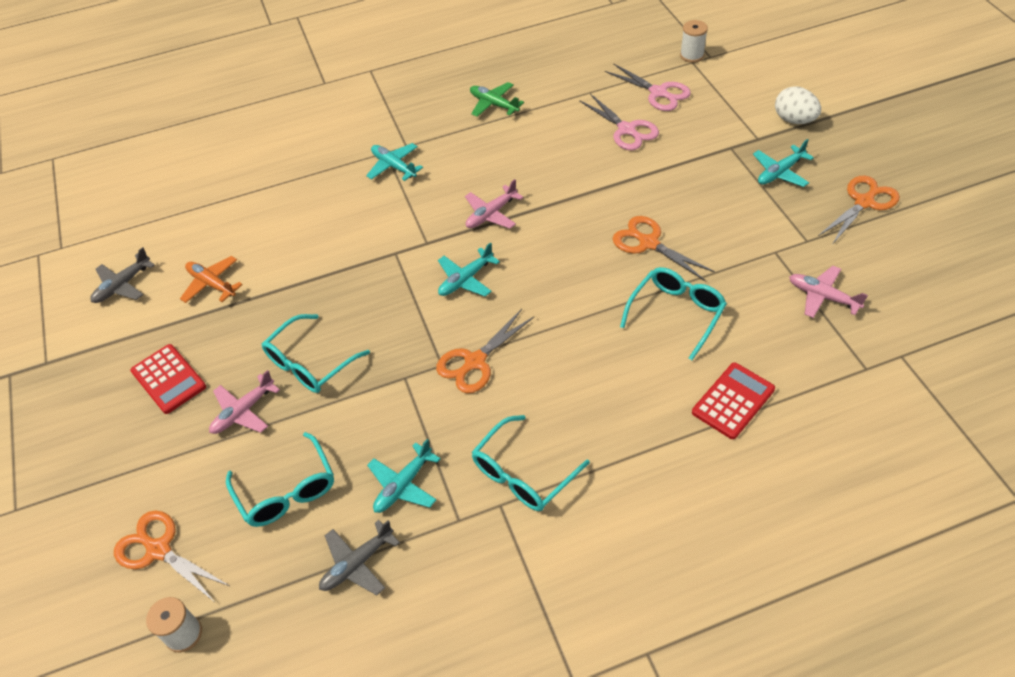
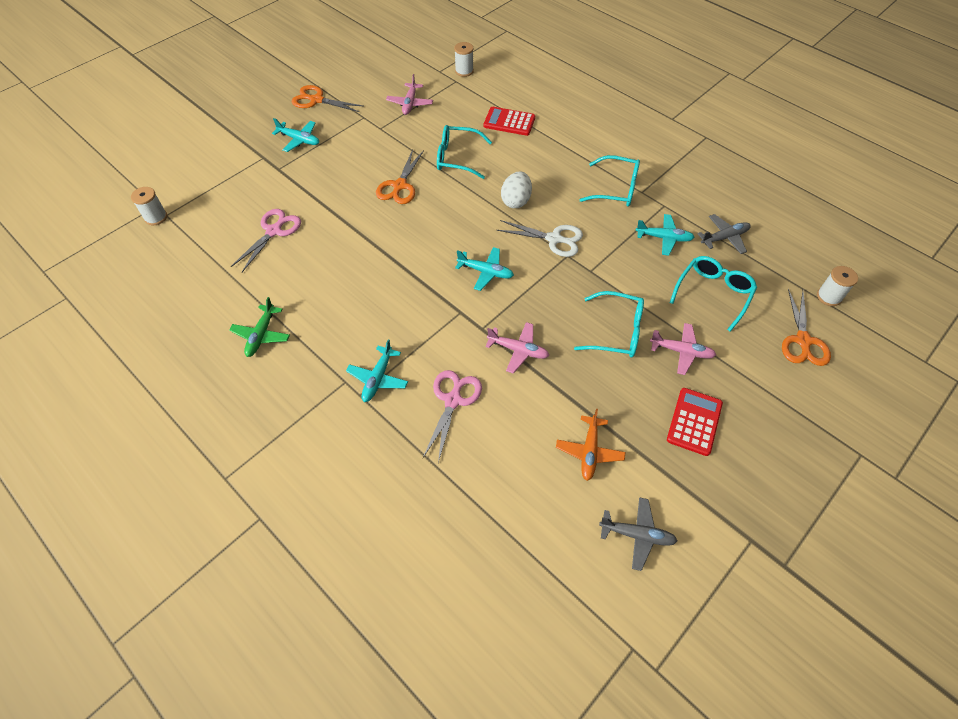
camera: 120 degrees left, 5 degrees up
(357, 564) = (724, 238): grey plane -> grey plane turned 45 degrees counterclockwise
(475, 361) = (554, 239): orange scissors -> white scissors
(491, 214) = (409, 282): pink plane -> pink plane (518, 350)
(658, 92) = (216, 225): pink scissors -> pink scissors (453, 400)
(794, 120) = (235, 144): white egg -> white egg (516, 201)
(892, 388) = (464, 71): none -> white spool

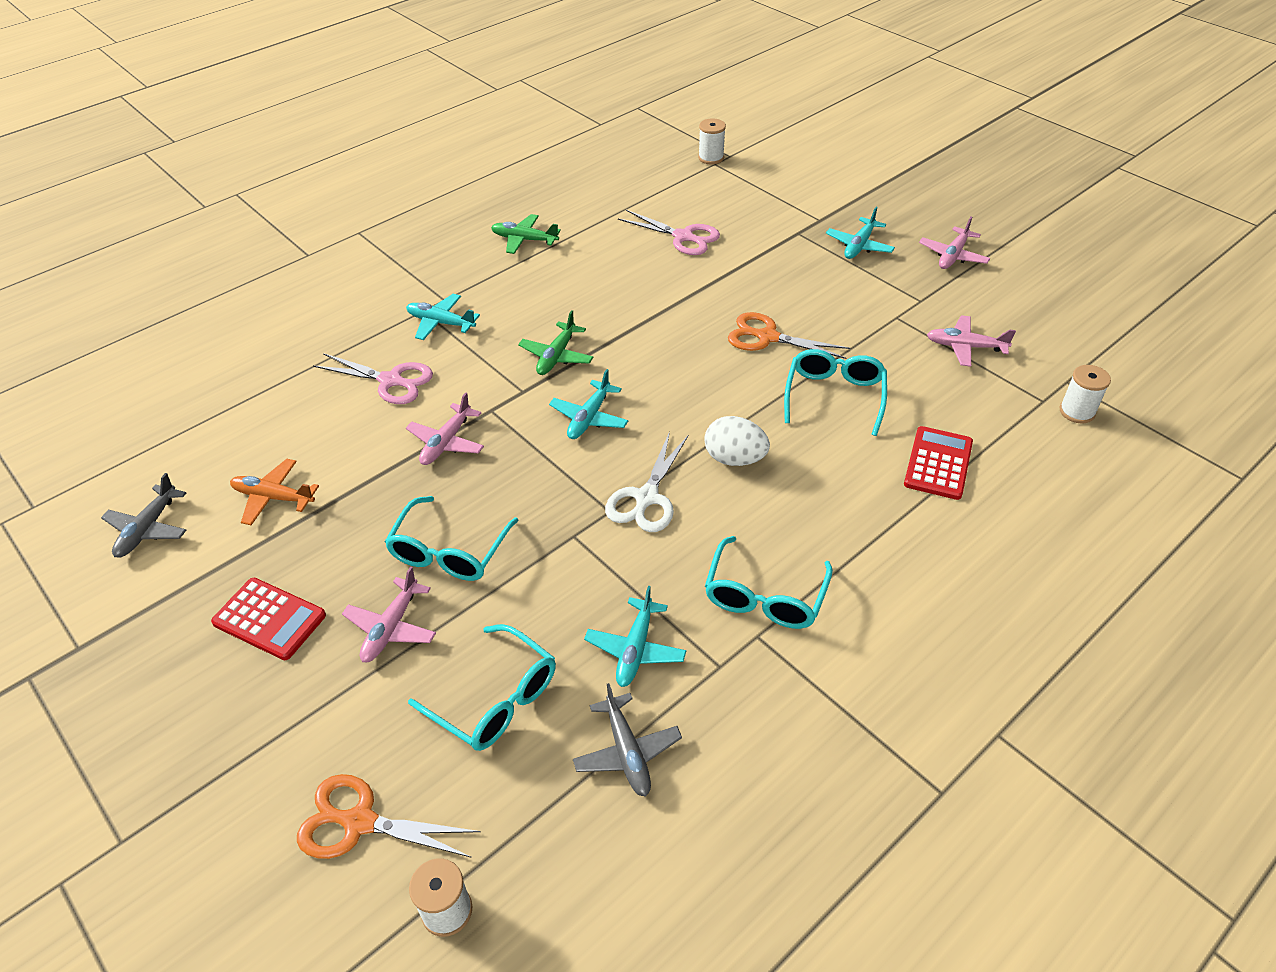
camera: 95 degrees right, 10 degrees down
(317, 100) = (952, 256): orange scissors -> pink plane
(421, 296) = (556, 356): none -> green plane

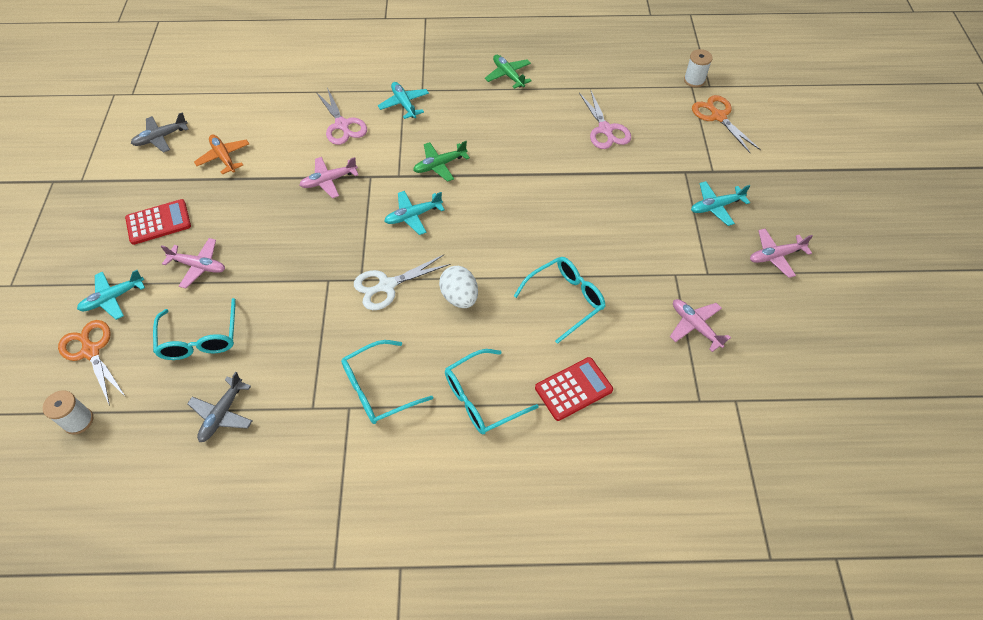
camera: 40 degrees right, 10 degrees up
(269, 619) = (158, 222): red calculator -> red calculator turned 90 degrees counterclockwise
(391, 628) = (198, 266): pink plane -> pink plane turned 135 degrees counterclockwise
(449, 552) = (264, 245): turquoise glasses -> turquoise glasses (481, 399)
(635, 649) = (285, 365): turquoise plane -> turquoise plane (113, 298)
(767, 337) = (573, 233): orange scissors -> orange scissors (718, 117)
(1077, 412) = (713, 425): white spool -> none

